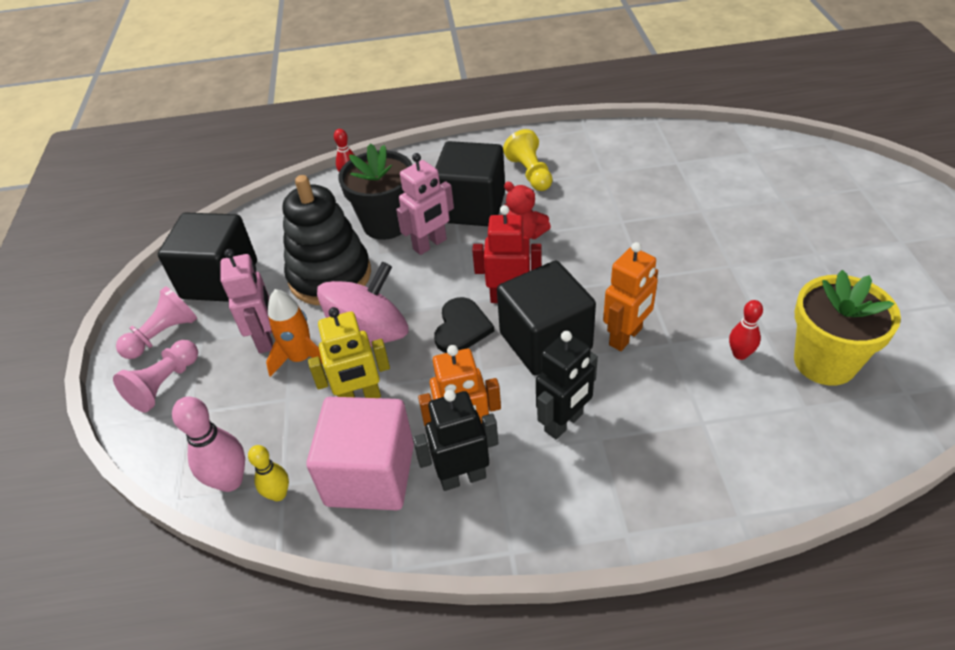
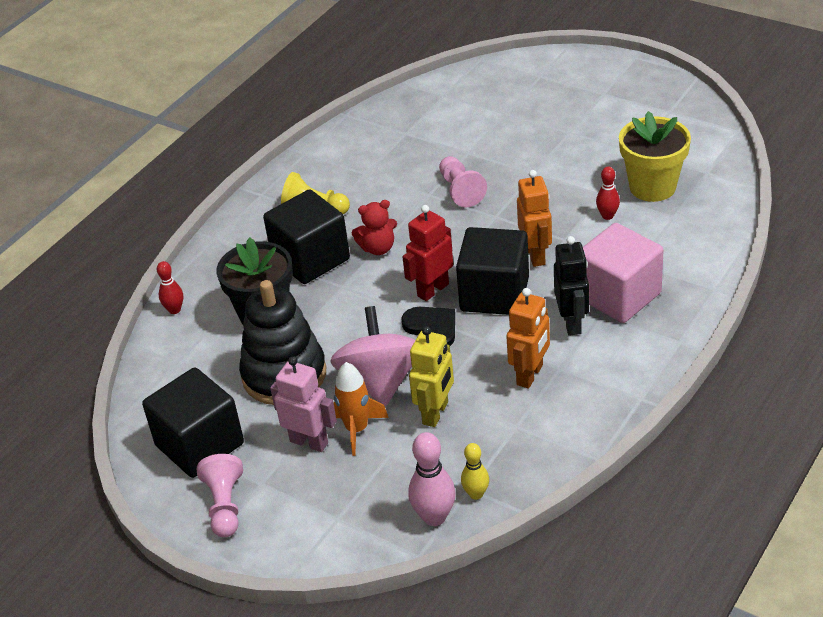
camera: 50 degrees left, 5 degrees down
(164, 384) = (287, 524): pink pawn -> pink pawn (460, 190)
(370, 475) = (511, 438): pink cube -> pink cube (618, 296)
(430, 245) = (322, 302): pink robot -> none
(462, 477) = (562, 393): black robot -> none

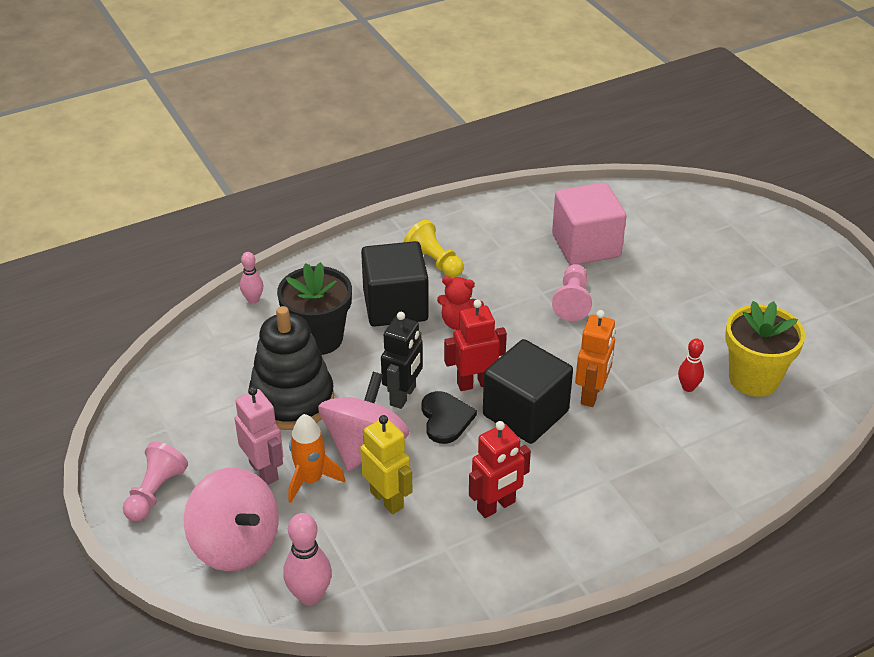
camera: 25 degrees right, 0 degrees up
(174, 310) = (253, 299): red bowling pin -> pink bowling pin
(199, 445) = (179, 428): black cube -> none
(335, 510) = (235, 544): none -> pink spinning top
(436, 413) = (387, 499): yellow robot -> yellow robot turned 90 degrees counterclockwise
(476, 494) = (361, 594): yellow bowling pin -> none
(530, 375) = (496, 506): orange robot -> red robot
(572, 323) = (573, 475): black robot -> black robot (403, 396)
(618, 296) = (637, 470): pink cube -> pink cube (586, 245)

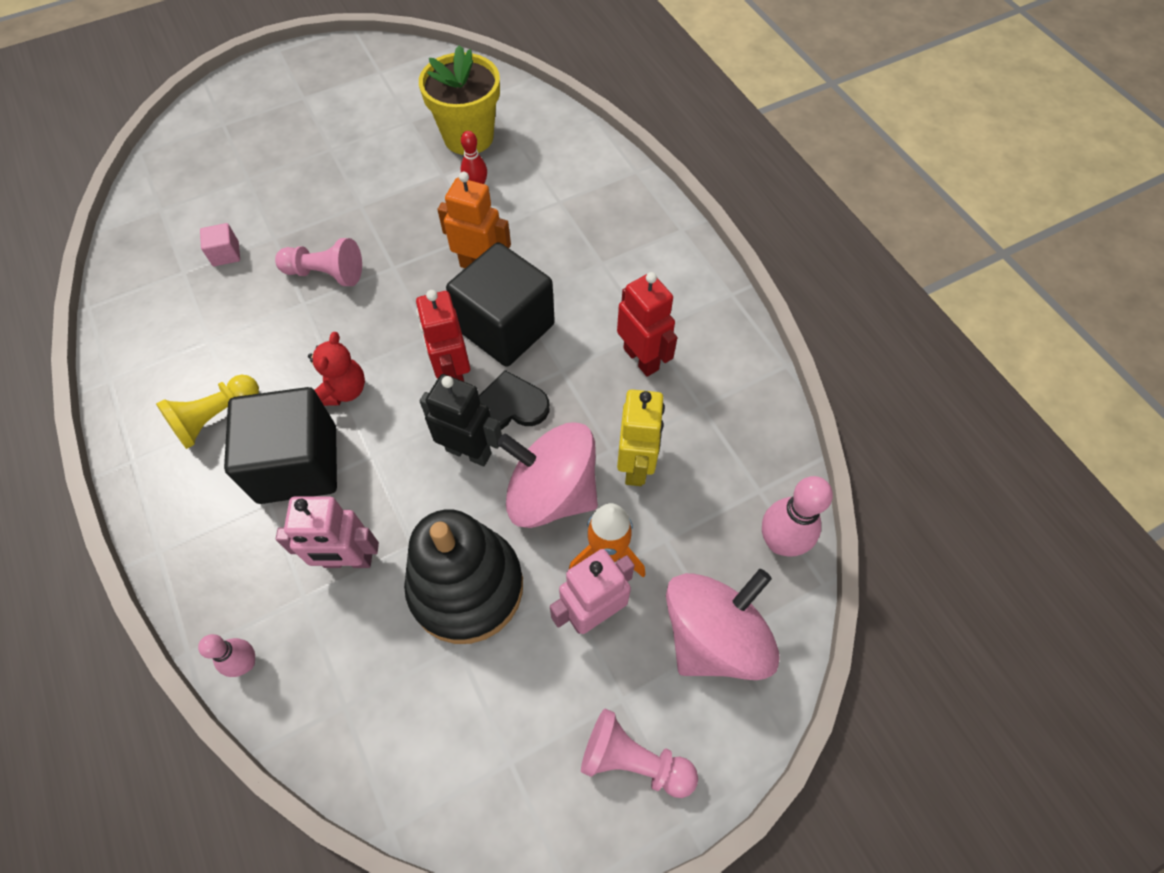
camera: 90 degrees left, 20 degrees up
(318, 338) = (348, 560): black flower pot -> pink robot
(387, 499) = (636, 466): yellow robot -> yellow robot turned 135 degrees clockwise
(586, 245) = (226, 254): pink cube -> pink cube, size x0.40

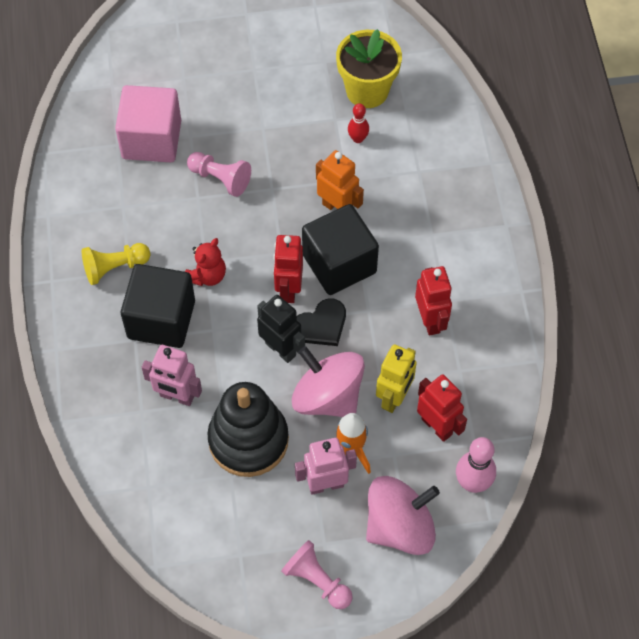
camera: 20 degrees right, 0 degrees up
(226, 254) = (151, 139): pink cube -> pink cube, size x2.48
(246, 663) = (95, 439): pink bowling pin -> none
(510, 406) = (321, 325): black heart -> black heart turned 135 degrees clockwise
(704, 484) = (437, 426): none -> red robot

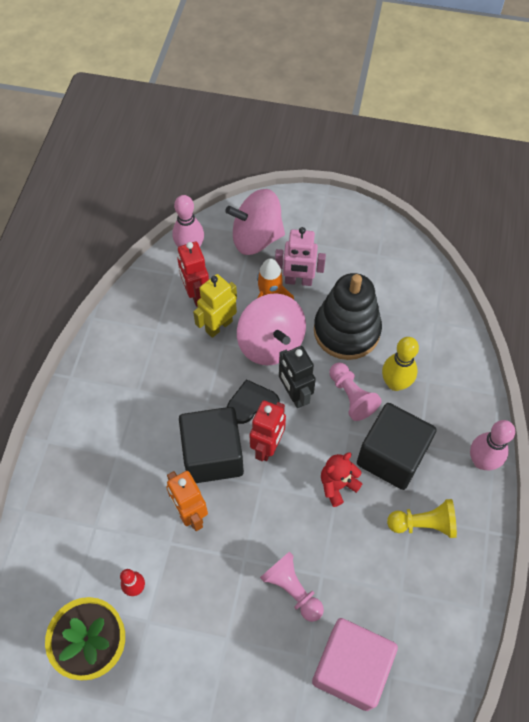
camera: 160 degrees left, 0 degrees up
(68, 344) = (481, 461): none -> pink bowling pin
(177, 396) = (395, 383): pink robot -> yellow bowling pin
(317, 580) = (329, 223): pink pawn -> pink pawn (351, 396)
(430, 320) = (159, 377): red robot -> none

